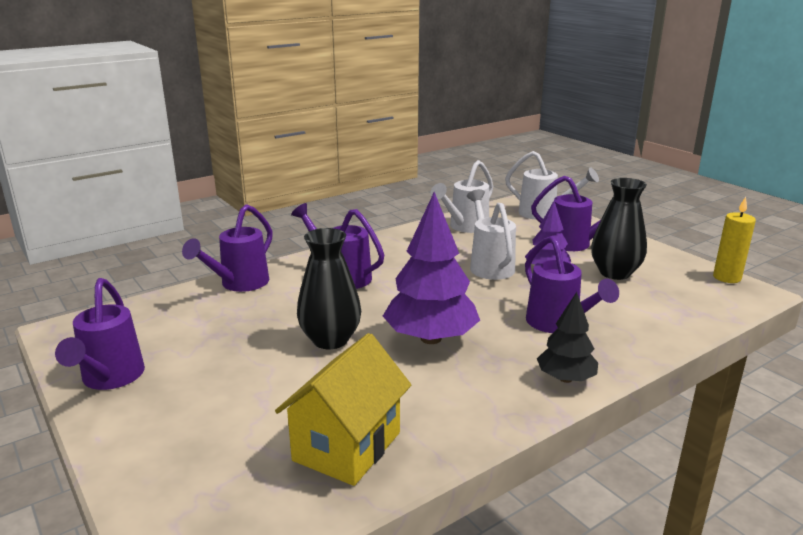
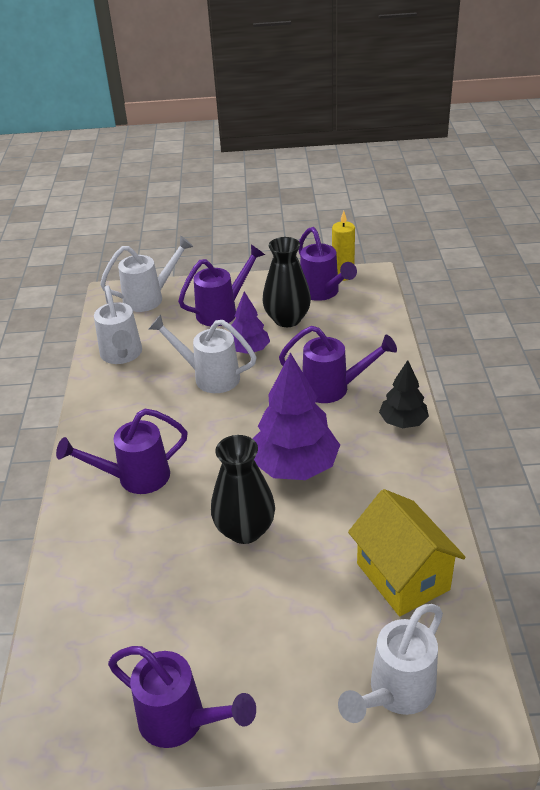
camera: 55 degrees left, 15 degrees up
(191, 489) = (395, 694): none -> white watering can
(239, 284) = (75, 562): purple watering can -> purple watering can (323, 293)

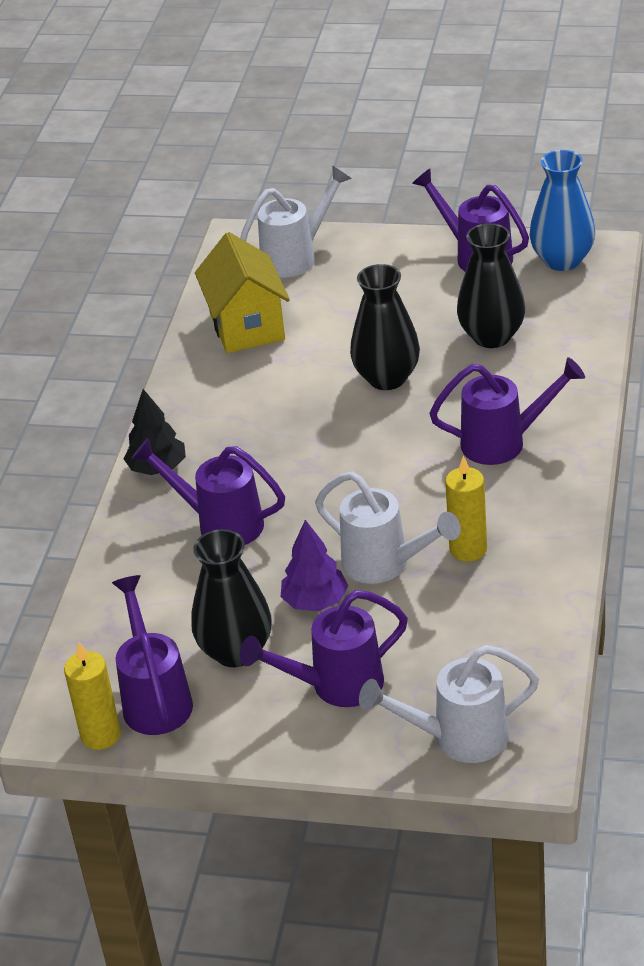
camera: 165 degrees left, 0 degrees up
(79, 725) = (562, 260): none -> blue vase
(122, 356) = (513, 620): white watering can -> none
(153, 593) = (492, 336): none -> black vase
(155, 393) = (468, 549): none -> yellow candle
(295, 466) = (310, 433): purple tree -> none

